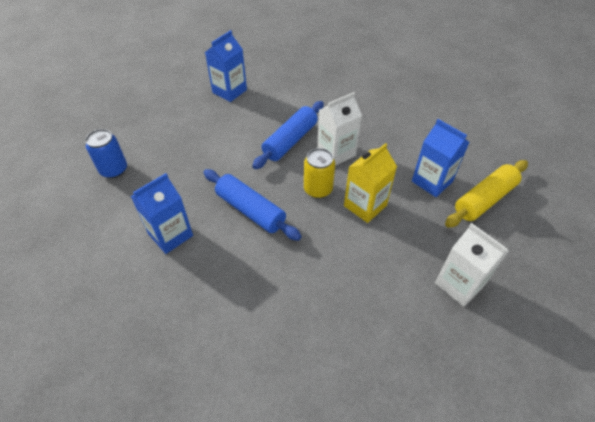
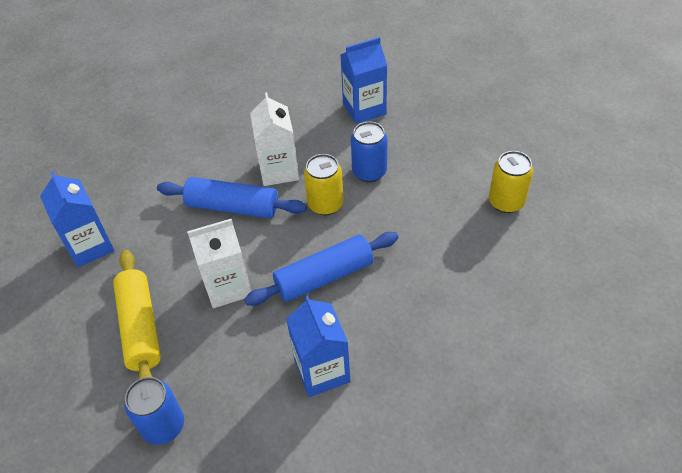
camera: 65 degrees left, 0 degrees up
(290, 141) = (233, 207): blue rolling pin -> blue rolling pin turned 45 degrees counterclockwise
(365, 205) = (369, 172): yellow carton -> blue can
(386, 315) = (506, 202): none -> yellow can
(459, 284) = (492, 138): white carton -> white carton (228, 286)
(484, 200) = (406, 82): yellow rolling pin -> yellow rolling pin (141, 327)

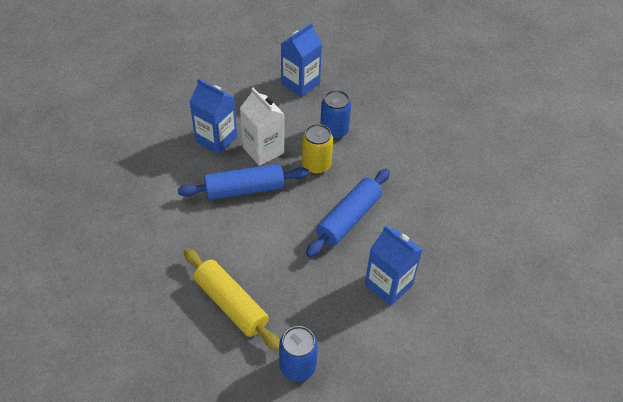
camera: 30 degrees left, 0 degrees up
(90, 246) = (144, 258): blue carton -> blue carton (216, 139)
(228, 286) = (280, 250): white carton -> none
(506, 202) = (443, 124): yellow can -> none

